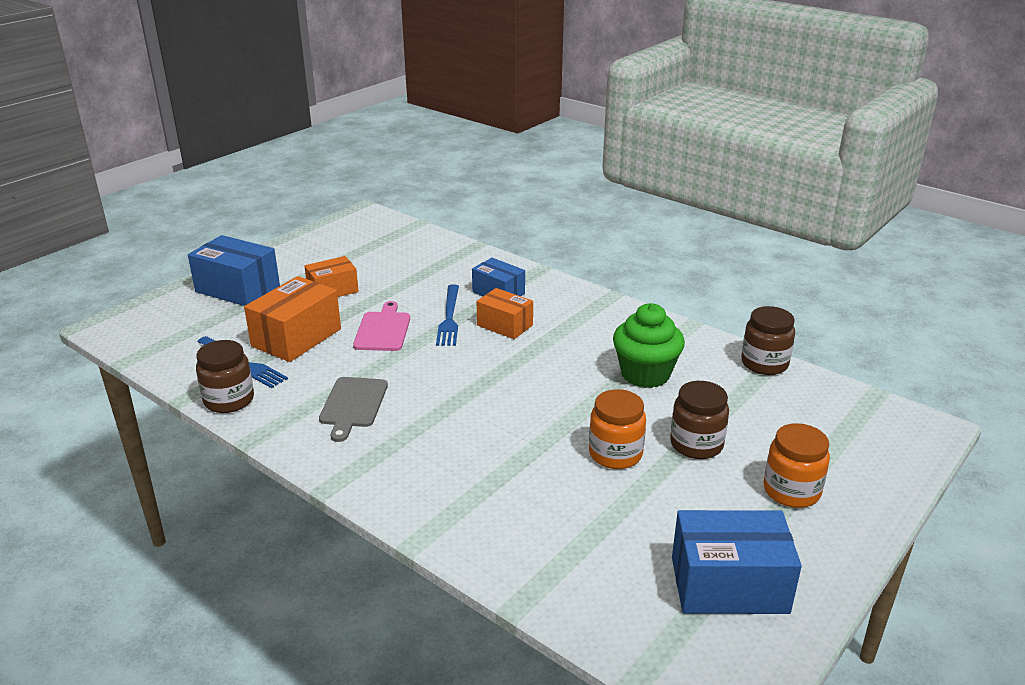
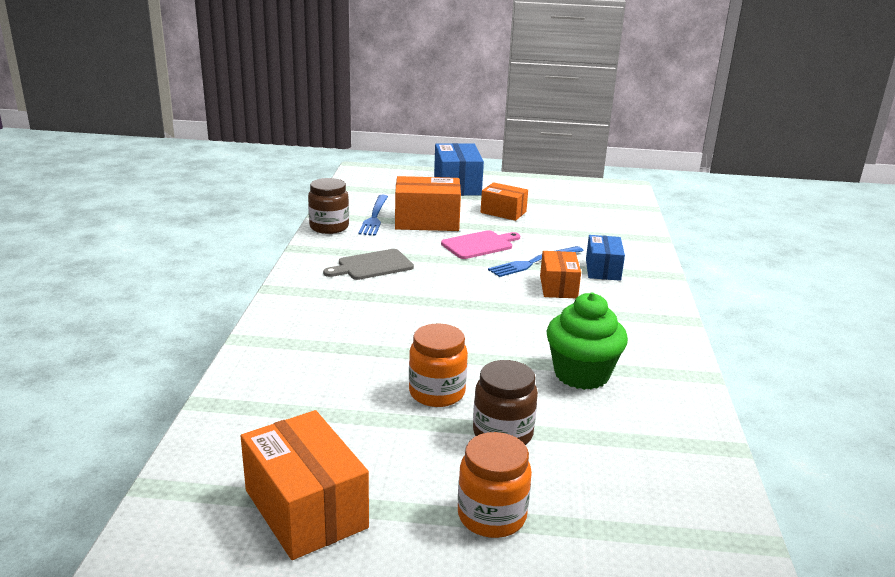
camera: 55 degrees right, 5 degrees down
(729, 585) = (305, 509): blue box -> orange box
(764, 364) = (705, 441): brown jar -> none

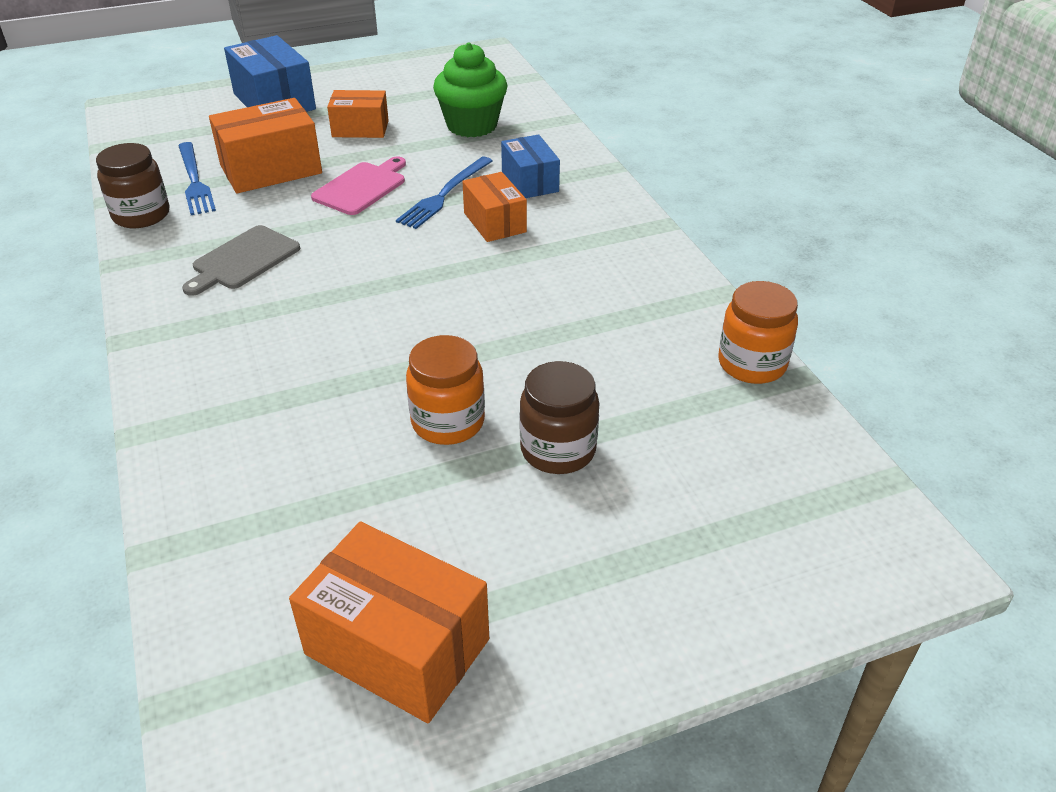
camera: 25 degrees left, 15 degrees up
(491, 516) = (613, 563): orange jar -> orange jar (752, 364)
(581, 374) = (594, 337): green cupcake -> green cupcake (472, 125)

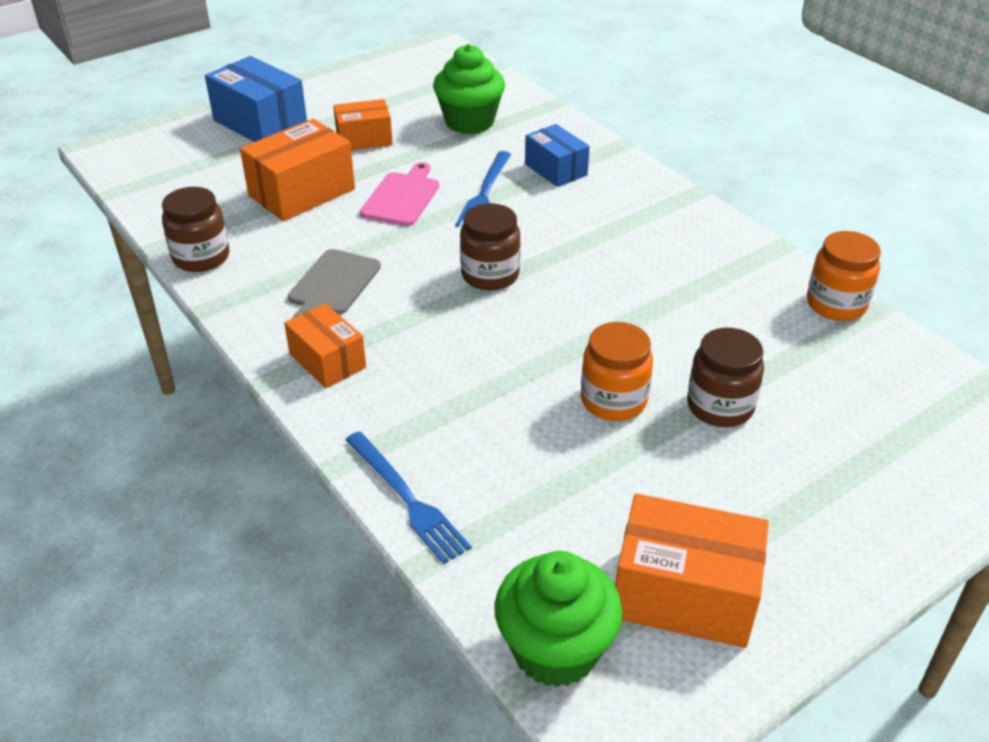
camera: 15 degrees left, 0 degrees up
(195, 181) = (232, 215): blue fork -> blue fork (407, 499)
(225, 675) = (555, 650): none -> green cupcake
(400, 274) = (490, 275): none -> brown jar
(494, 222) = (546, 213): orange box -> orange box (327, 361)

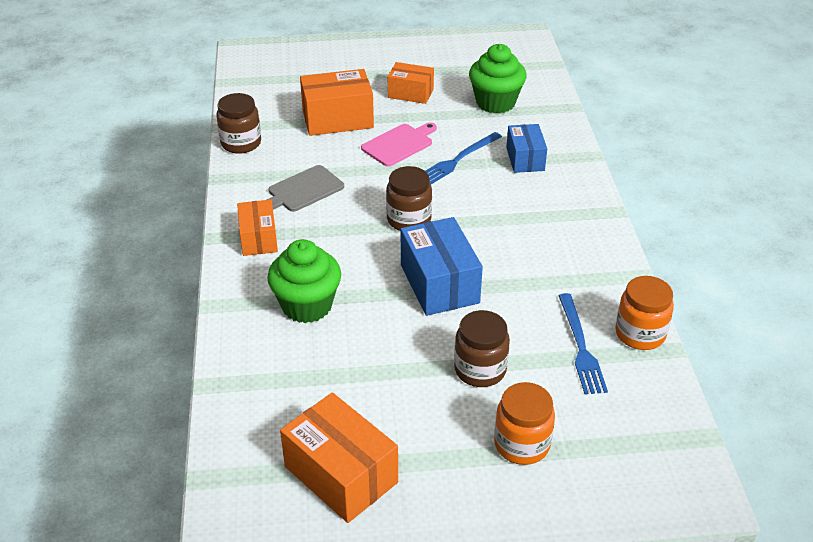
camera: 30 degrees right, 0 degrees up
(260, 123) = (352, 60): blue box -> blue box (439, 283)
(407, 499) = (231, 343): blue fork -> blue fork (580, 347)
(555, 650) = (236, 468): green cupcake -> green cupcake (307, 305)
(613, 400) = (412, 336): orange jar -> orange jar (522, 444)

